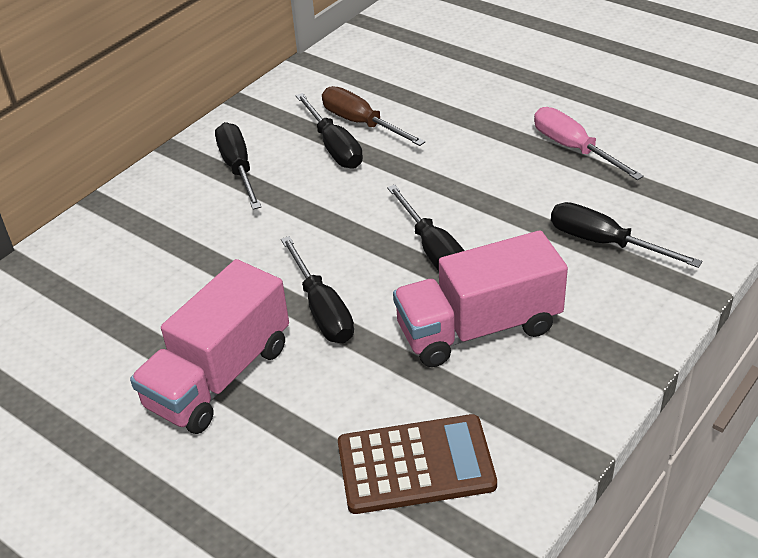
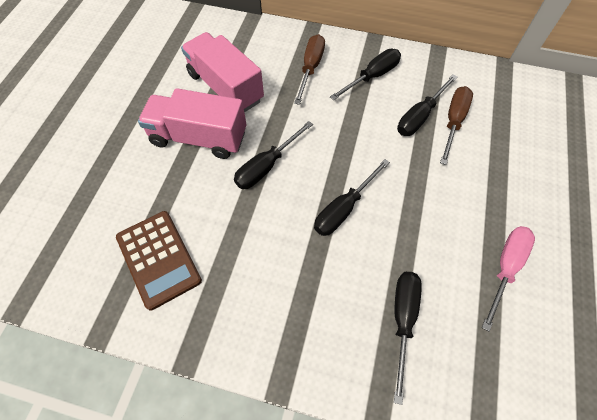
camera: 65 degrees right, 20 degrees up
(175, 222) = (310, 68): none -> brown screwdriver
(478, 328) = (281, 259): pink truck -> pink truck (225, 87)

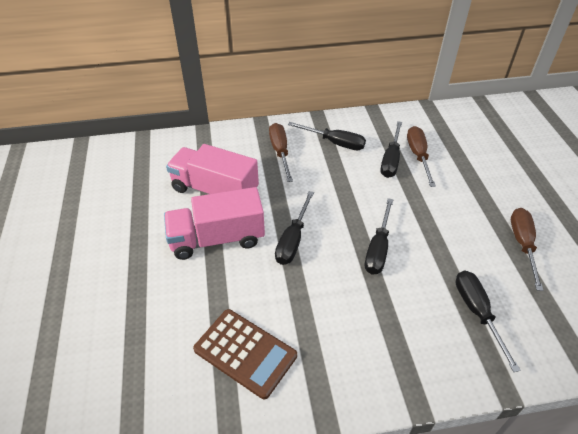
camera: 25 degrees left, 15 degrees down
(372, 76) = (335, 143): black screwdriver -> black screwdriver turned 90 degrees clockwise
(505, 268) = (522, 244): pink screwdriver -> brown screwdriver

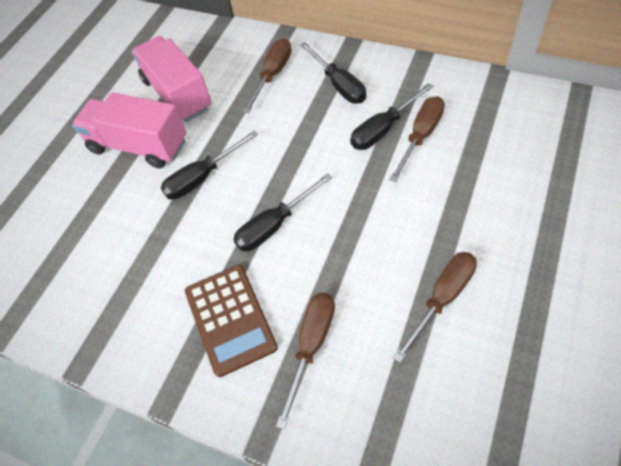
camera: 40 degrees right, 10 degrees up
(245, 352) = (72, 266): brown calculator -> brown calculator (230, 319)
(477, 312) = (311, 346): black screwdriver -> brown screwdriver

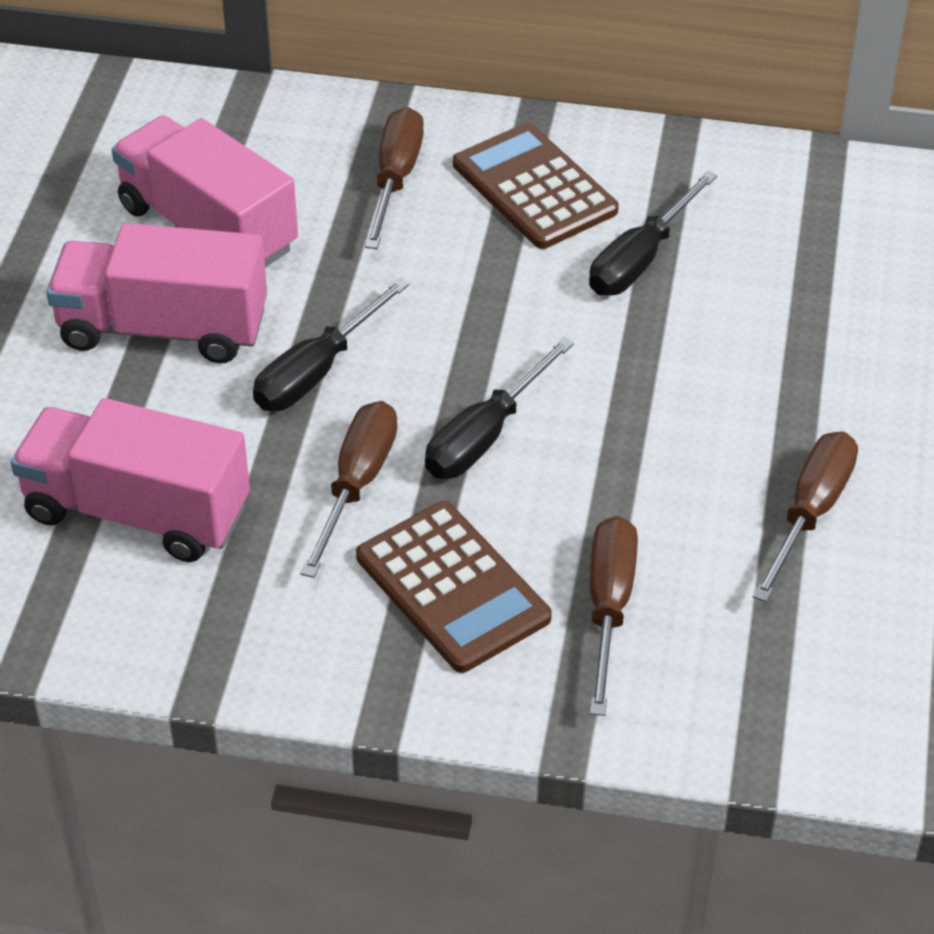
camera: 20 degrees left, 10 degrees down
(90, 248) = (137, 512): none -> pink truck
(339, 85) = (534, 188): black screwdriver -> brown calculator
(420, 136) = (712, 266): brown screwdriver -> brown screwdriver (356, 484)

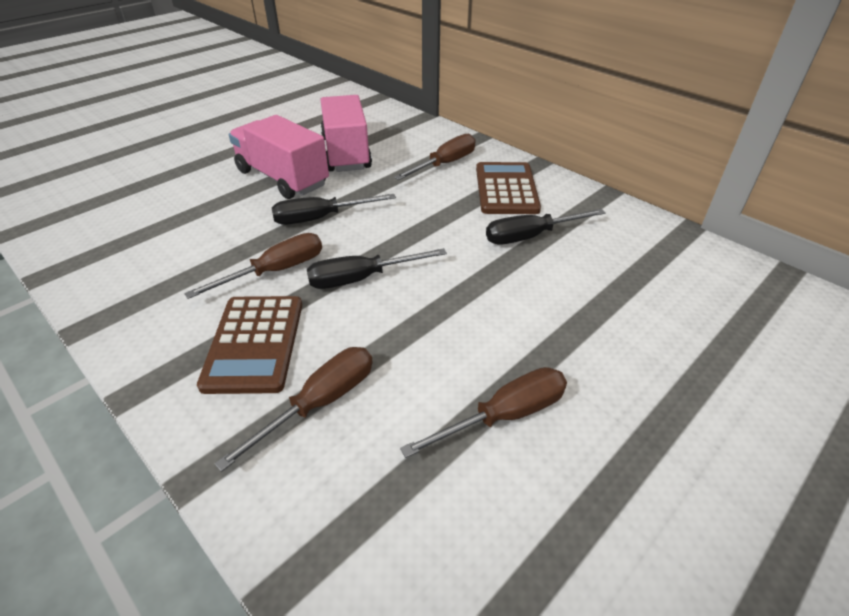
camera: 35 degrees right, 5 degrees down
(137, 512) = (175, 238): pink truck -> none

